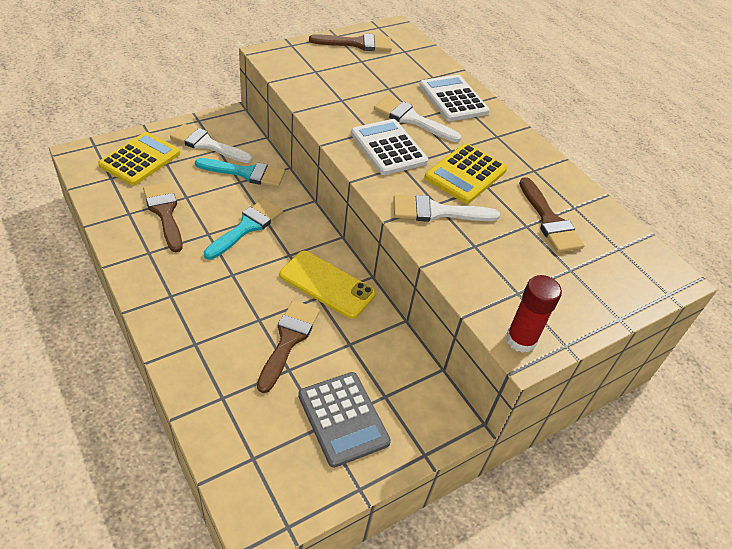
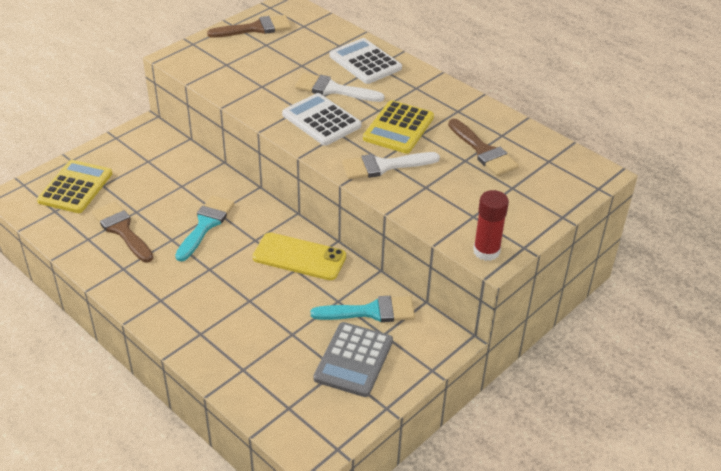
camera: 10 degrees left, 5 degrees down
(207, 144) = (134, 158): white brush -> none
(246, 173) = (184, 177): turquoise brush -> turquoise brush (371, 312)
(288, 340) = (283, 310): brown brush -> none
(343, 418) = (354, 360): grey calculator -> grey calculator turned 60 degrees clockwise

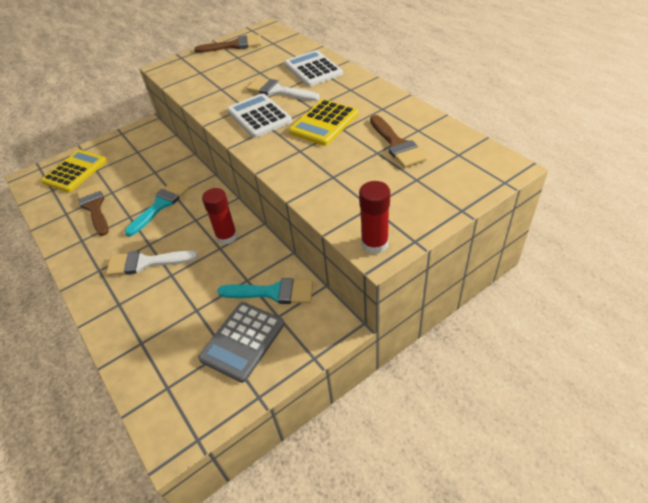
camera: 15 degrees right, 5 degrees up
(299, 257) = (226, 236): yellow phone -> red glue stick
(384, 166) = (300, 156): white brush -> white brush (146, 262)

